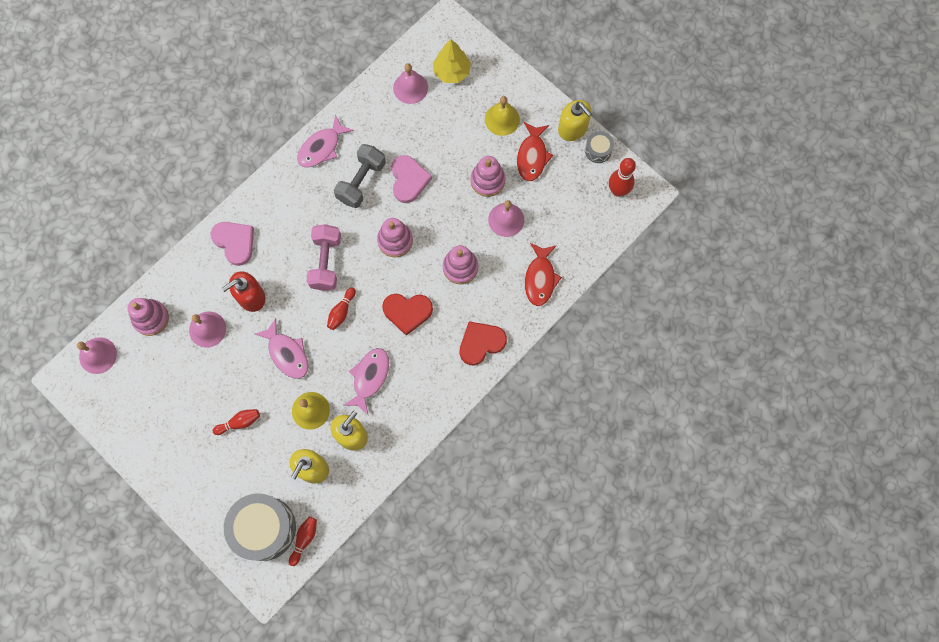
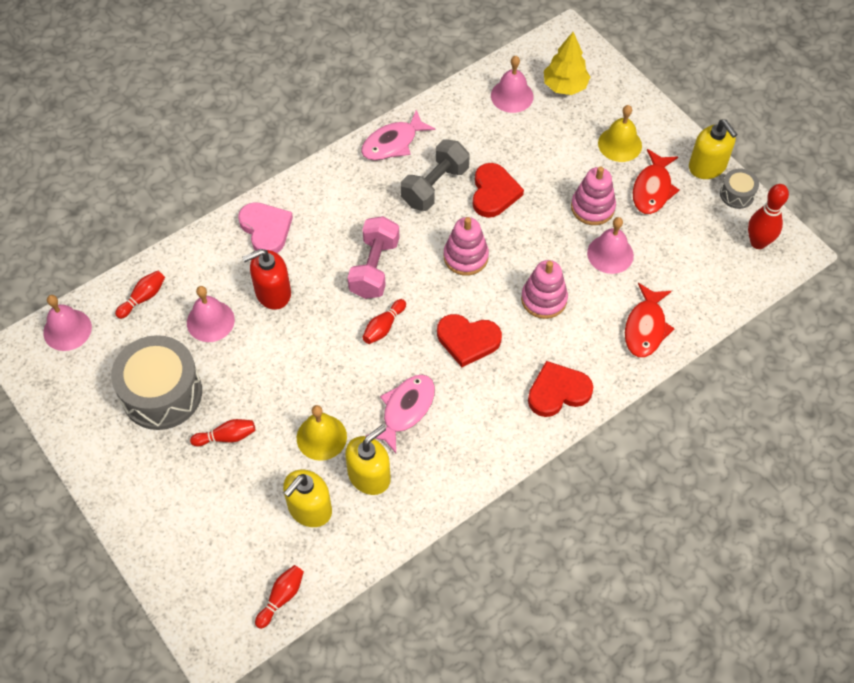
camera: 10 degrees right, 15 degrees down
(151, 318) = (143, 298): pink stacking toy -> red bowling pin
(264, 528) = (230, 574): grey drum -> grey drum (162, 393)
(287, 353) = (305, 364): pink fish -> none
(409, 180) = (494, 193): pink heart -> red heart

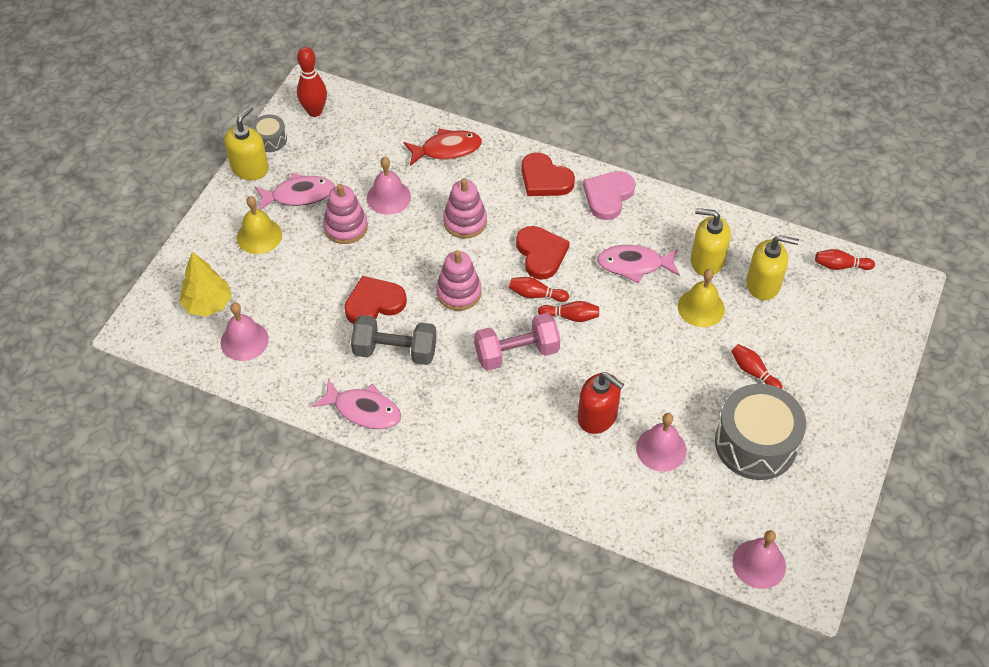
camera: 120 degrees left, 5 degrees down
(143, 298) = (679, 520): red bowling pin -> red bowling pin (536, 295)
(266, 229) = (534, 461): pink heart -> pink heart (608, 196)
(652, 189) = (299, 195): red fish -> pink fish

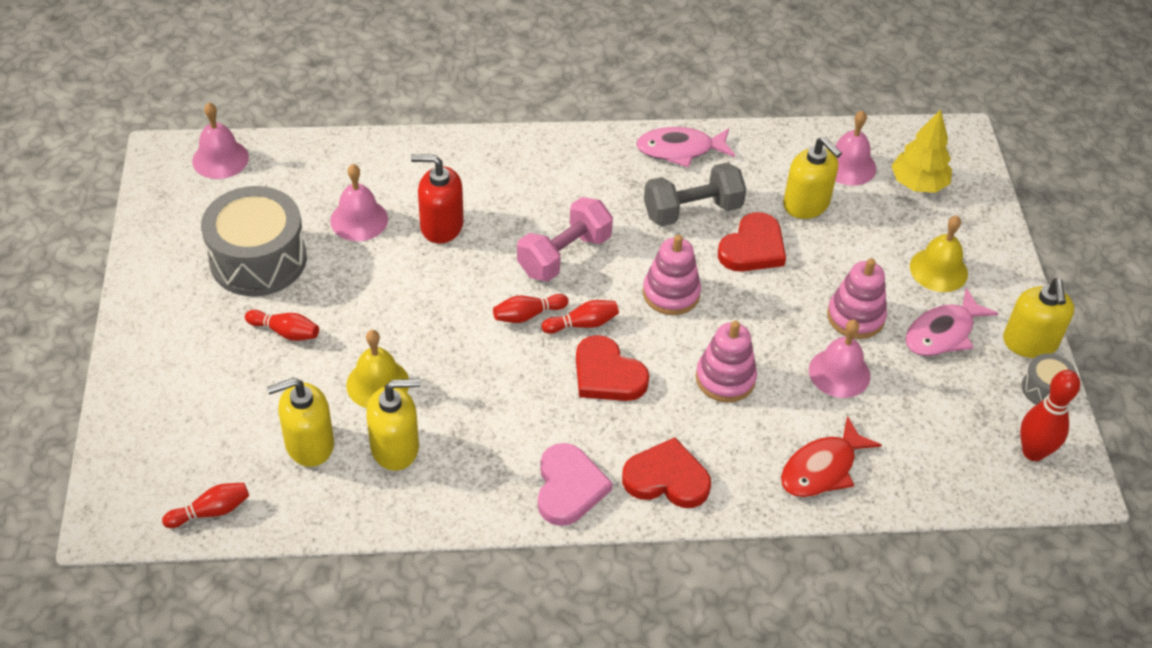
camera: 150 degrees right, 5 degrees down
(305, 322) = (806, 204): none -> yellow soap dispenser
(634, 265) = (485, 405): pink fish -> none

